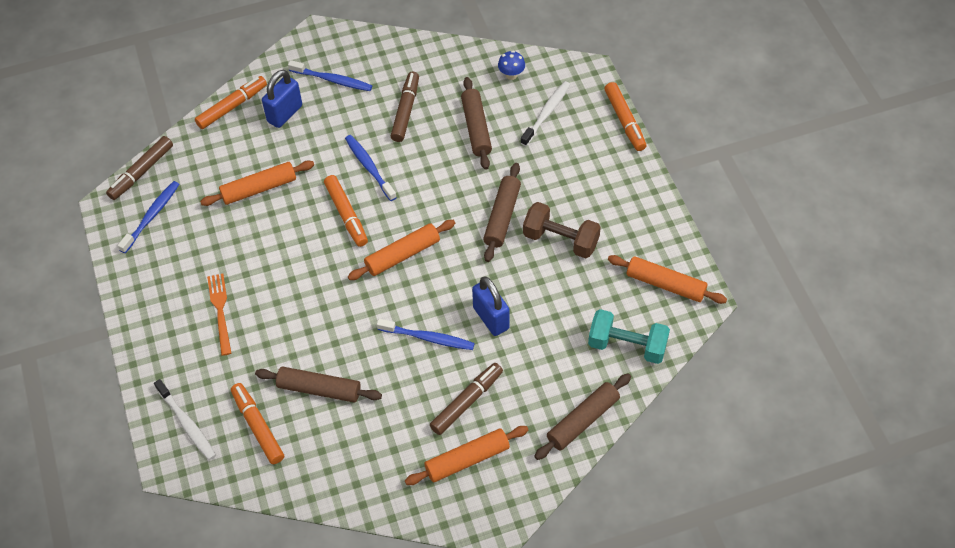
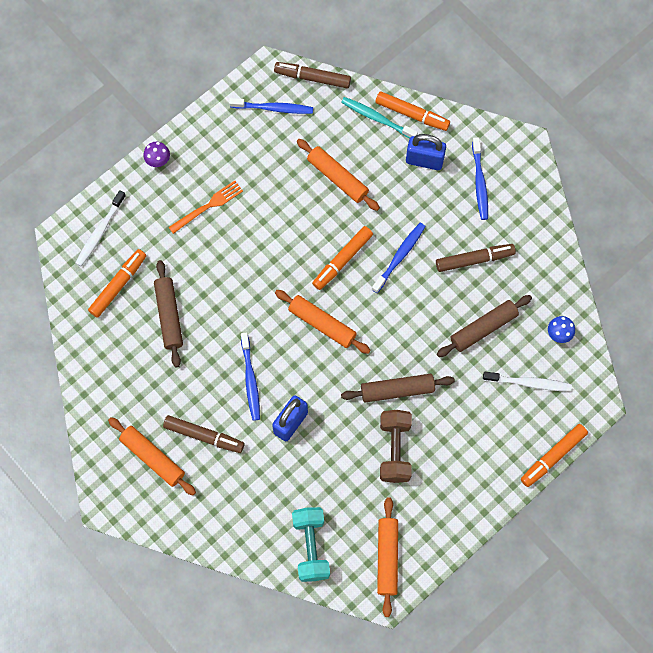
camera: 65 degrees right, 15 degrees up
(141, 339) = (158, 161): none -> purple mushroom
(218, 135) = (377, 118): none -> turquoise toothbrush
(583, 420) = (224, 536): brown rolling pin -> none

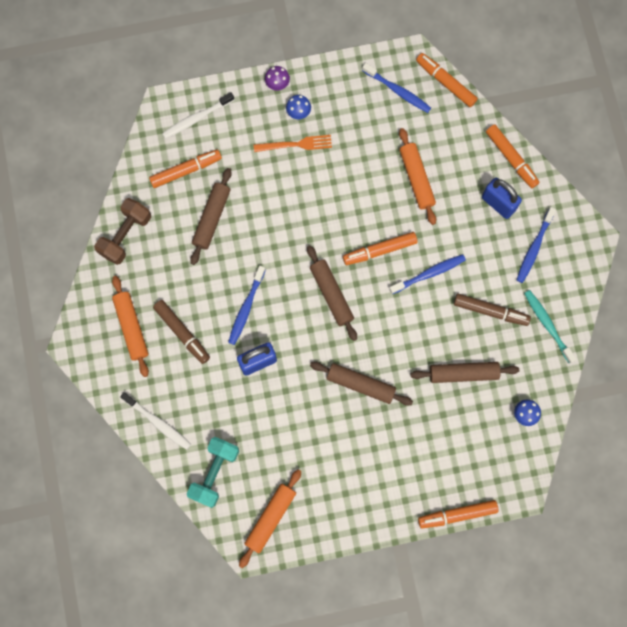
camera: 30 degrees right, 5 degrees up
(193, 176) = (298, 113): none -> blue mushroom
(312, 78) = (445, 82): brown marker -> orange marker
(322, 324) = (331, 294): orange rolling pin -> brown rolling pin
(377, 118) = (479, 146): turquoise toothbrush -> turquoise toothbrush (547, 325)
(394, 450) = (329, 433): brown dumbbell -> brown dumbbell (125, 235)
(529, 383) = (474, 441): white toothbrush -> white toothbrush (158, 422)

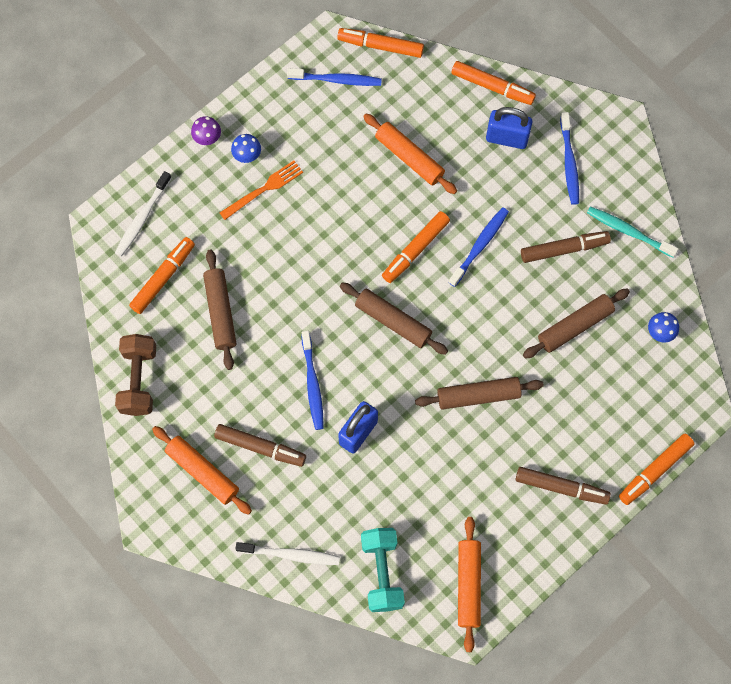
camera: 30 degrees left, 5 degrees down
(380, 487) = (561, 487): none -> brown marker

